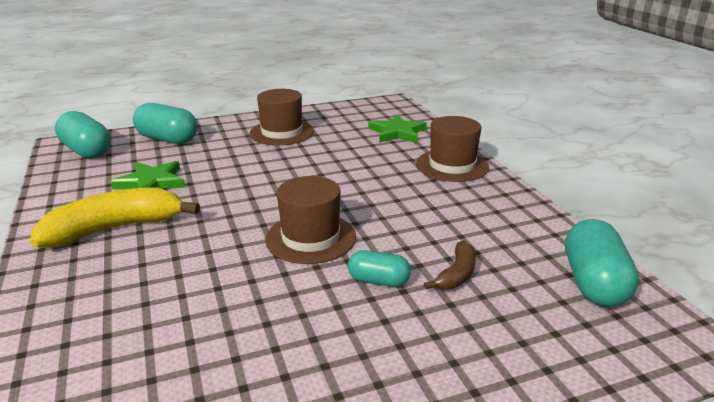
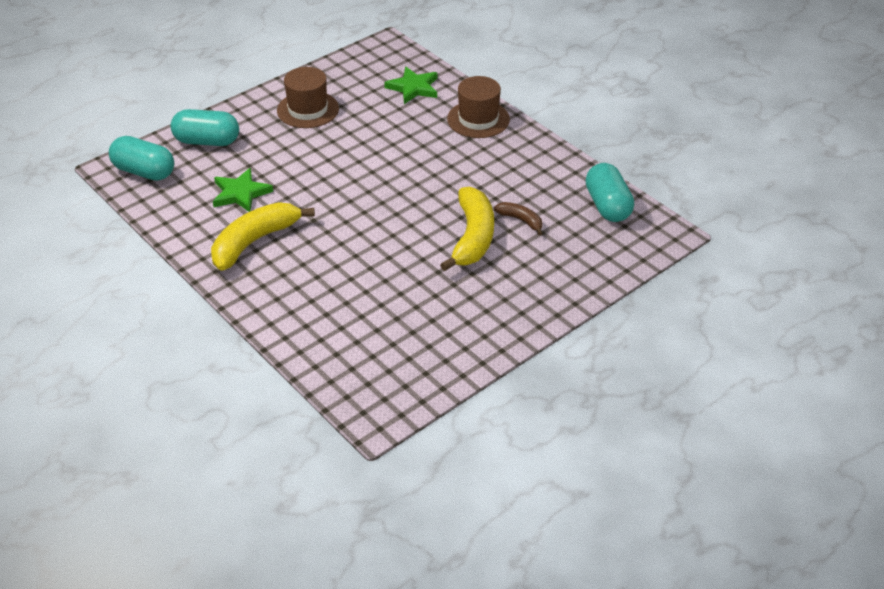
camera: 20 degrees left, 15 degrees up
(310, 238) = (407, 215): brown hat -> none
(378, 281) = (473, 237): turquoise capsule -> yellow banana
(457, 274) = (521, 220): brown banana -> brown banana turned 60 degrees counterclockwise

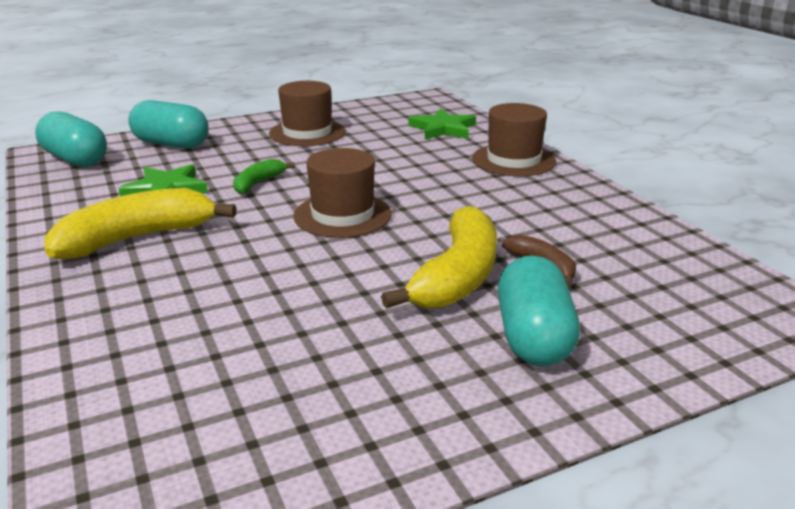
camera: 15 degrees right, 15 degrees down
(303, 175) = (258, 183): none -> green banana
(379, 197) = (342, 215): none -> brown hat
(607, 206) = (691, 267): turquoise capsule -> turquoise capsule (533, 337)

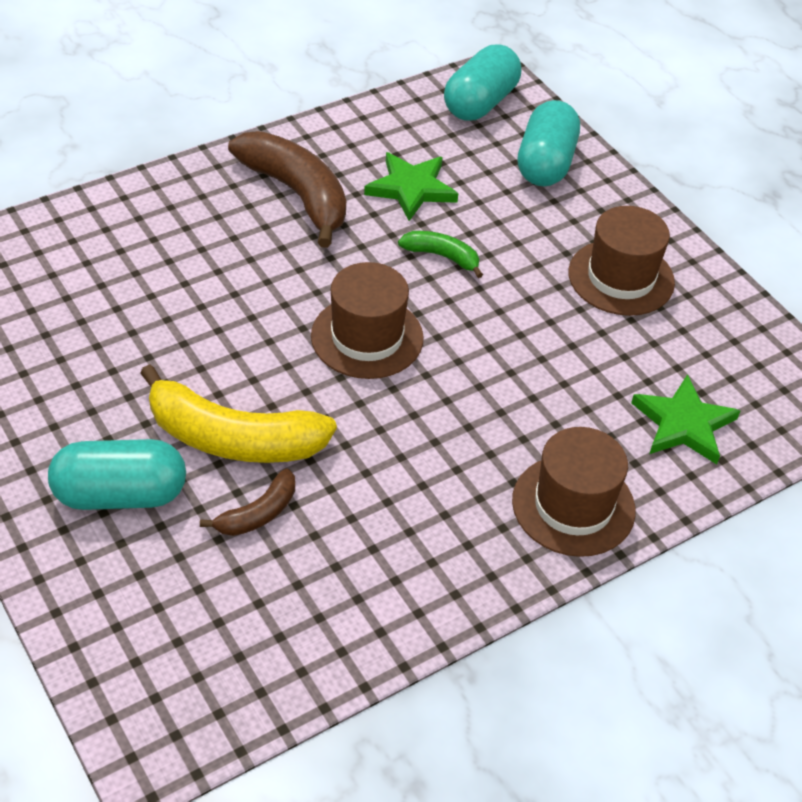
camera: 80 degrees right, 20 degrees up
(137, 238) = (297, 194): yellow banana -> brown banana

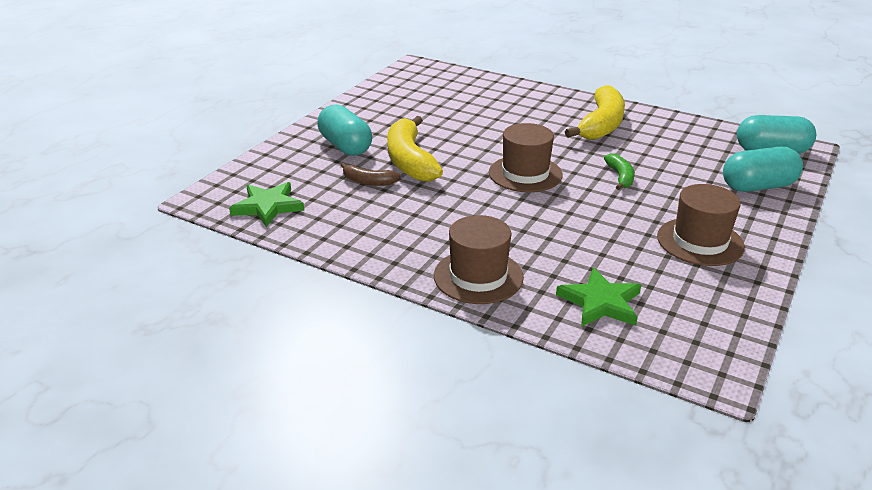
camera: 65 degrees right, 15 degrees down
(297, 194) = (601, 125): brown banana -> yellow banana
(411, 188) = (660, 152): green star -> green star (268, 206)

